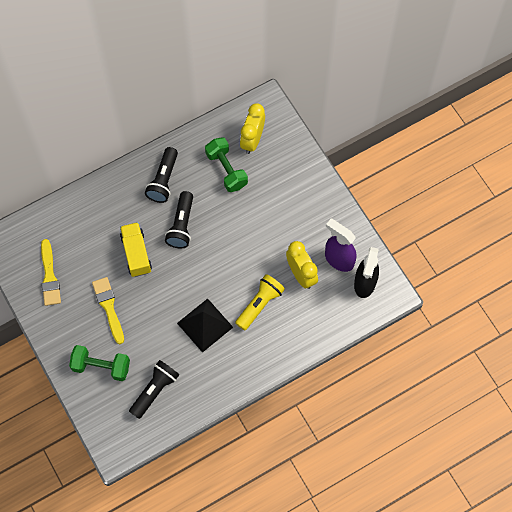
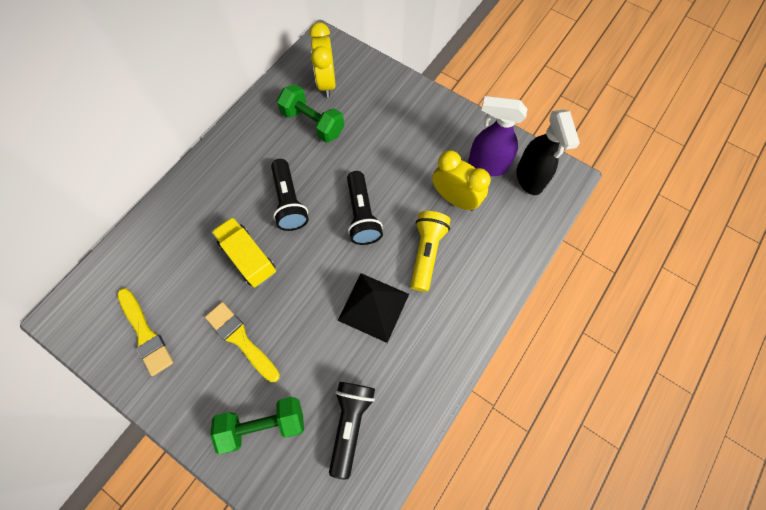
camera: 25 degrees left, 0 degrees up
(163, 180) = (245, 161): black flashlight -> black flashlight (362, 215)

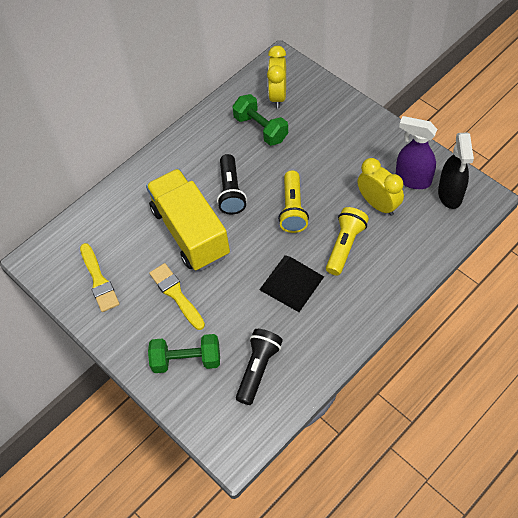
camera: 15 degrees right, 10 degrees down
(248, 257) = (190, 232): yellow truck -> yellow truck, size x1.71
(362, 215) = (293, 209): black flashlight -> yellow flashlight

